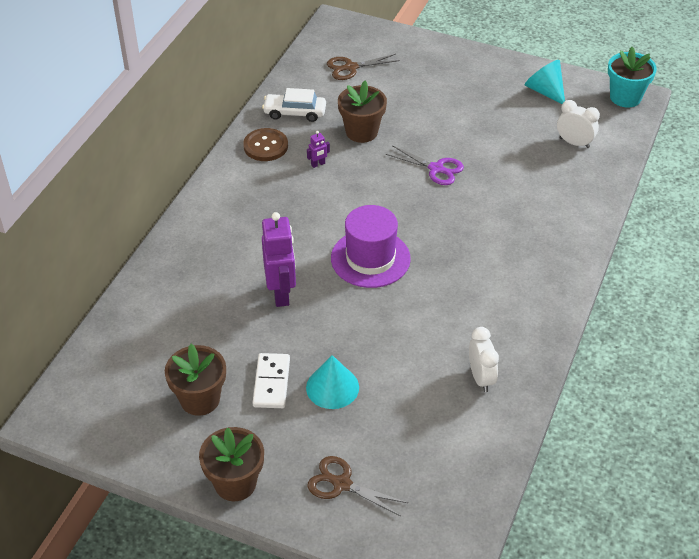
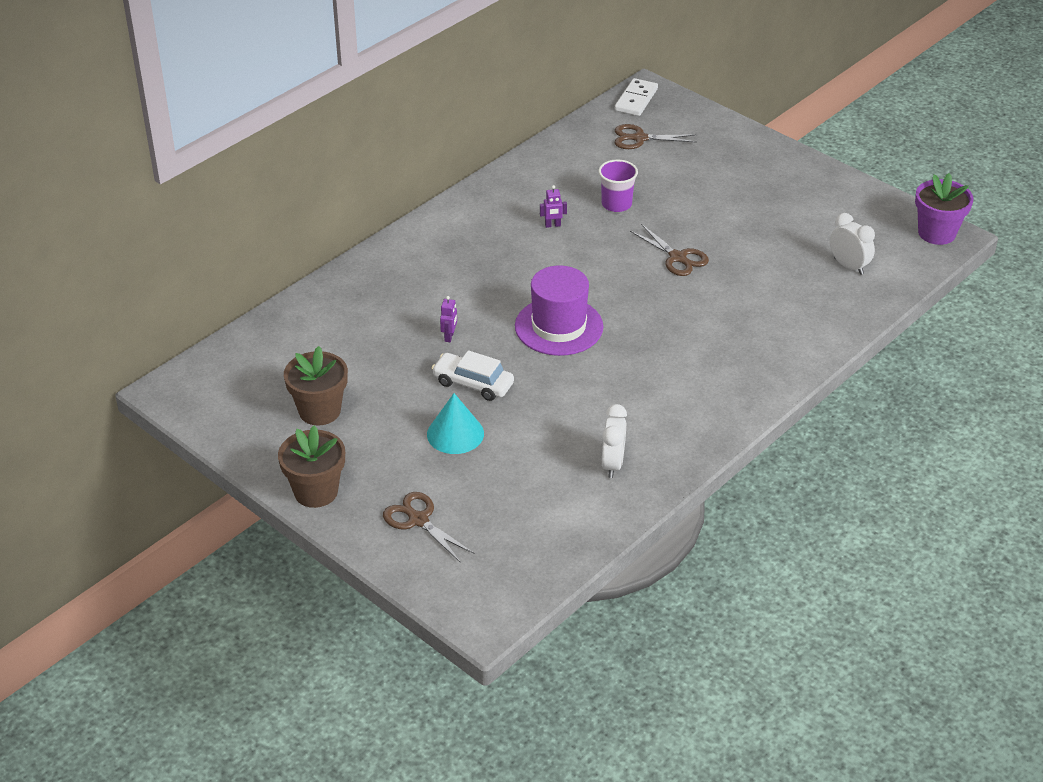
camera: 20 degrees right, 5 degrees down
(265, 146) = (507, 196): brown button -> none
(271, 382) = (397, 414): white domino -> white domino (636, 100)
(281, 293) = (449, 337): purple robot -> purple robot, size x0.43
(295, 112) = (555, 170): white car -> white car (473, 383)
(361, 132) = (616, 204): brown flower pot -> purple cup
(436, 169) = (677, 257): purple scissors -> brown scissors
(545, 91) = (846, 207): turquoise cone -> none
(625, 97) = (936, 233): turquoise flower pot -> purple flower pot

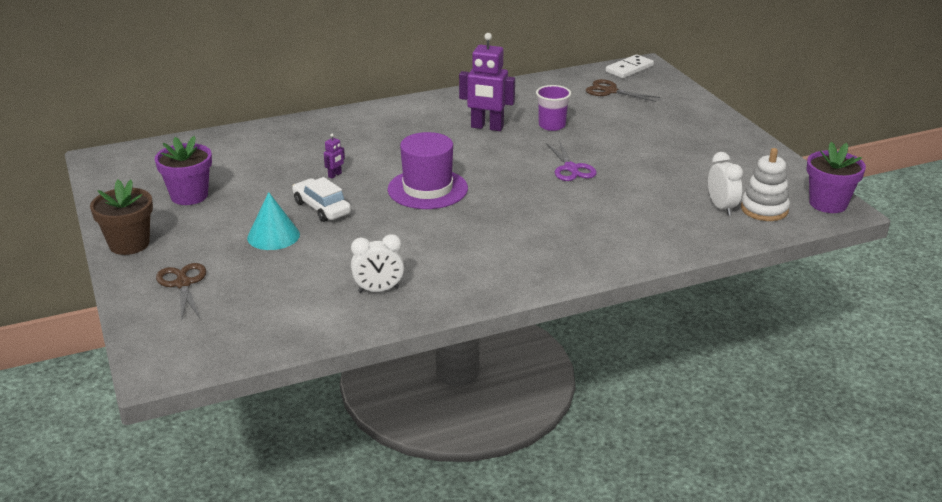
camera: 25 degrees right, 10 degrees down
(319, 411) = (189, 196): brown flower pot -> purple flower pot
(552, 225) = (487, 127): purple robot -> purple robot, size x2.32
(612, 464) = (378, 290): white clock -> white clock turned 45 degrees clockwise
(677, 257) = (571, 168): brown scissors -> purple scissors
(887, 257) = (764, 209): none -> white stacking toy

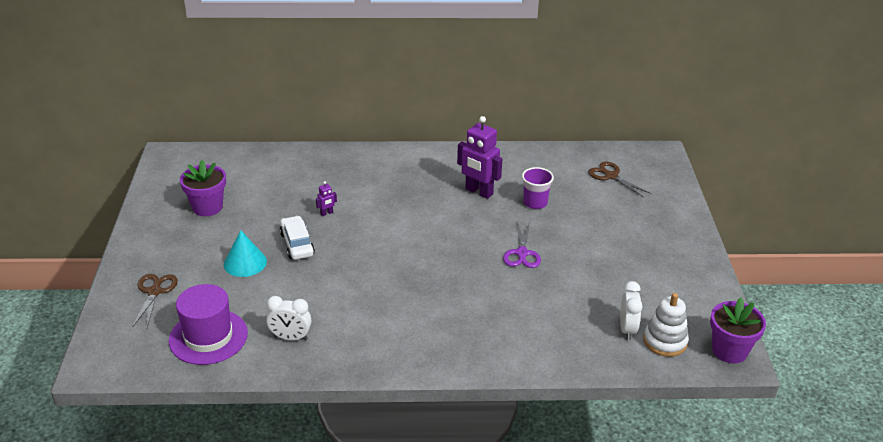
camera: 20 degrees right, 5 degrees up
(129, 244) = (139, 243): brown flower pot -> none
(427, 189) = (390, 246): purple hat -> purple hat (208, 337)
(629, 69) = (645, 154): white domino -> none

